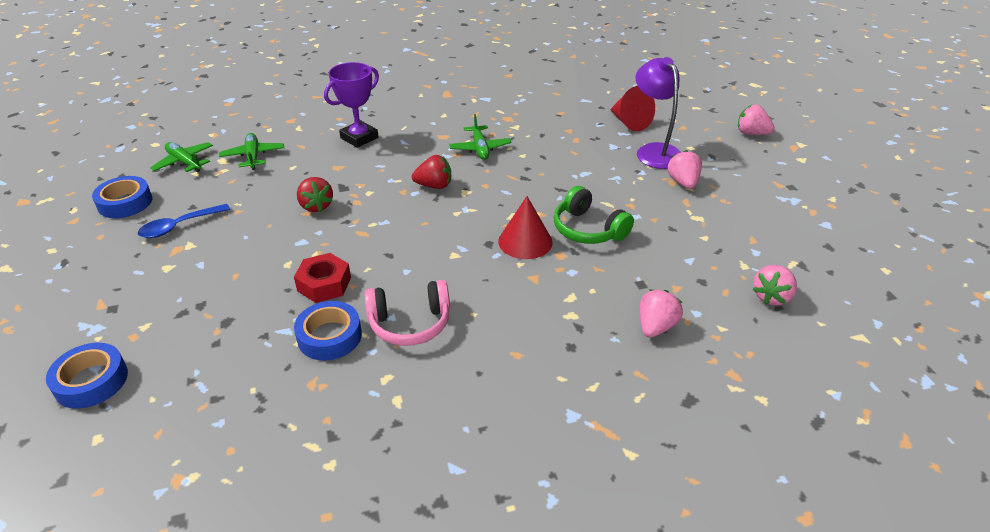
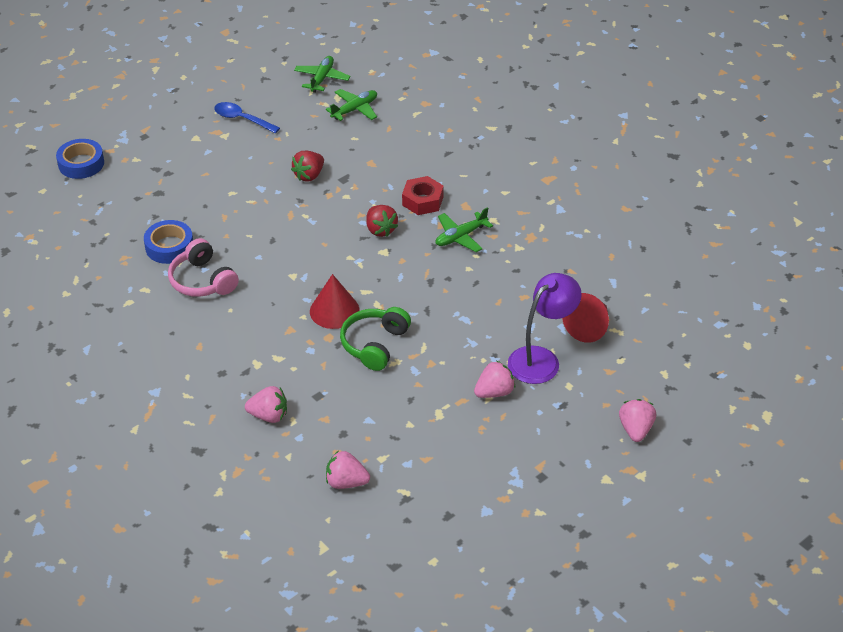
camera: 65 degrees right, 5 degrees up
(125, 203) = (253, 79): blue tape -> none
(324, 284) = (220, 221): red nut -> red nut (422, 201)
(359, 138) = (425, 156): purple trophy -> none

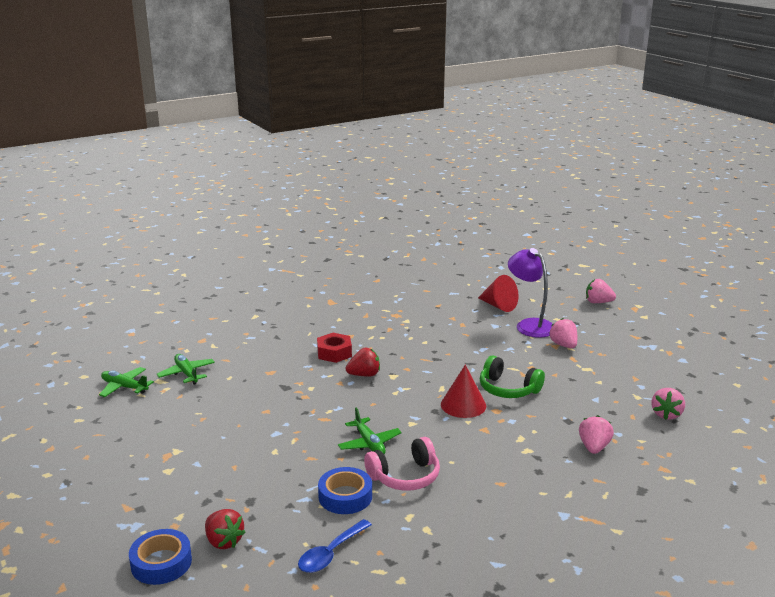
camera: 80 degrees left, 20 degrees down
(242, 119) = (156, 438): blue spoon -> blue spoon (330, 553)
(309, 175) = (271, 404): red strawberry -> red strawberry (224, 541)
(460, 237) = (386, 341): green plane -> green plane (369, 443)

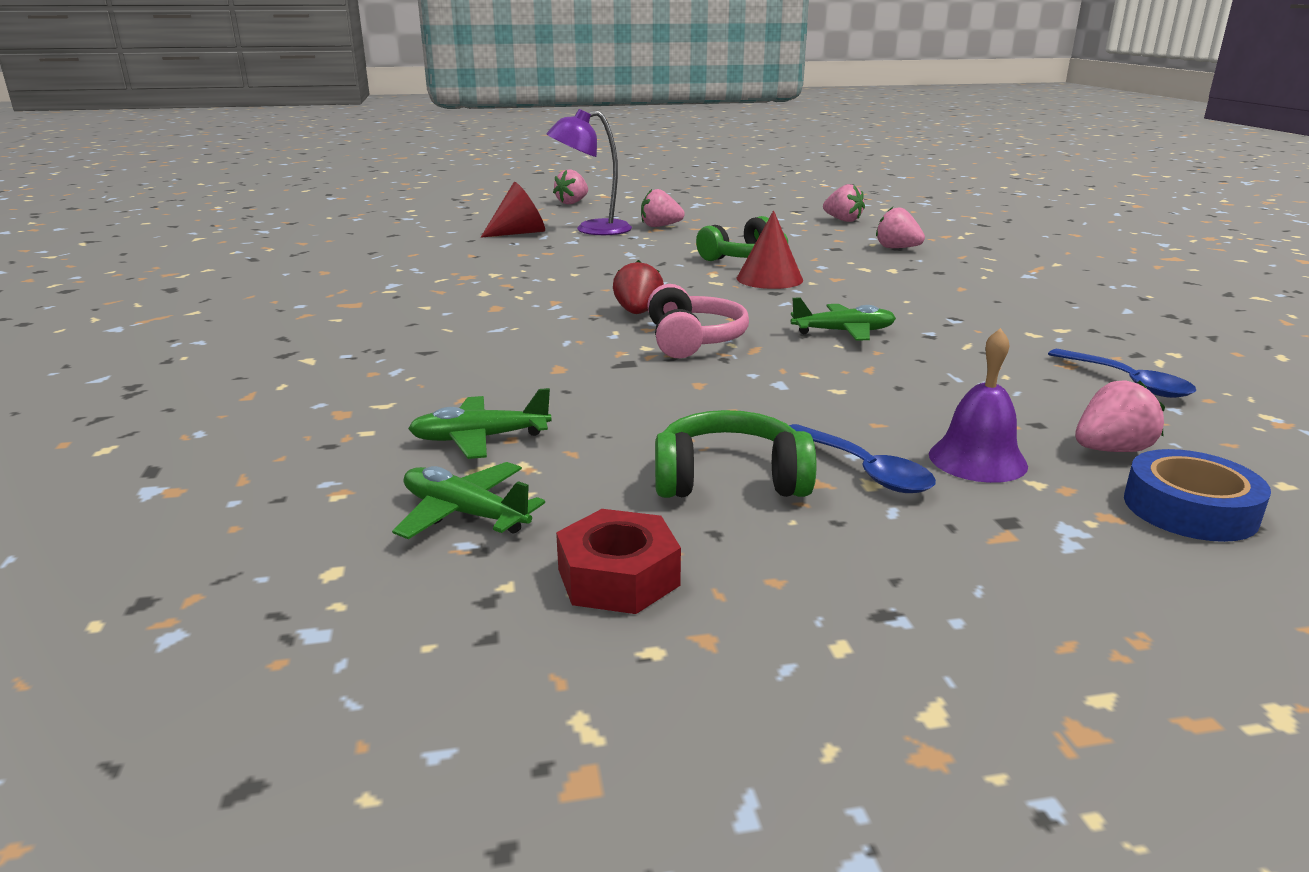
camera: 70 degrees left, 0 degrees up
(124, 387) = (464, 514): green plane -> green plane turned 75 degrees clockwise
(164, 435) = (730, 479): none -> green headphones
(180, 467) = (864, 470): none -> blue spoon
(200, 498) = (977, 459): none -> purple bell
(224, 541) = (1111, 450): red strawberry -> pink strawberry
(334, 353) = (543, 321): red nut -> red nut (618, 577)
(345, 496) = (982, 360): blue tape -> none
(405, 476) = (937, 324): pink headphones -> pink headphones (693, 340)

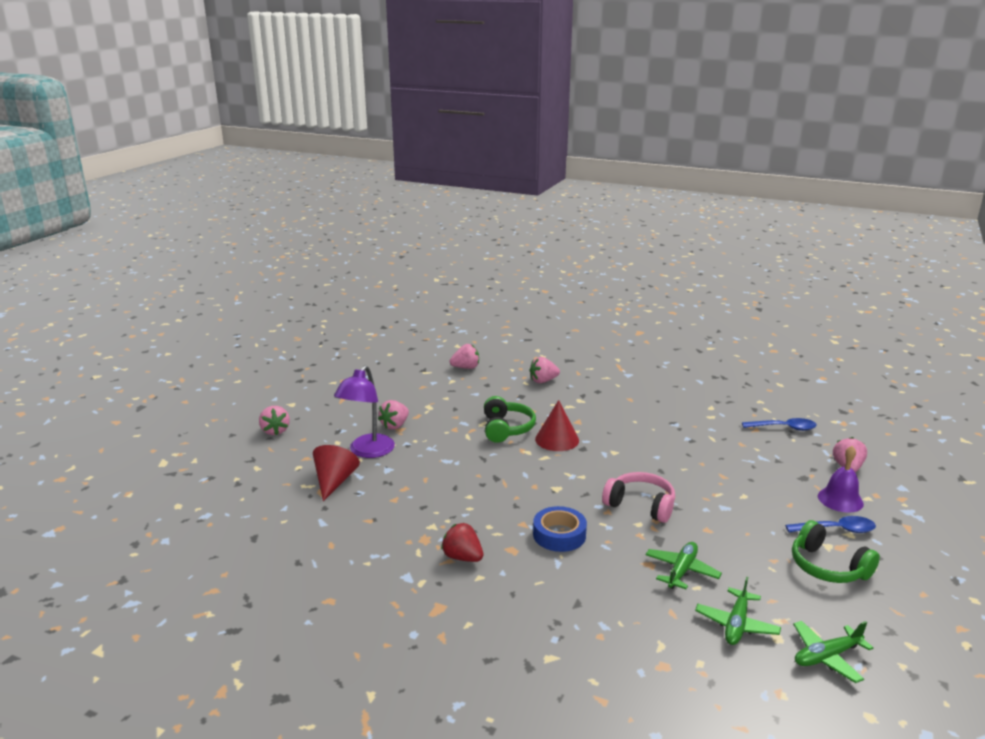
camera: 55 degrees left, 0 degrees up
(618, 577) = (906, 632): red nut -> none
(638, 313) = (576, 504): red strawberry -> red strawberry (462, 557)
(730, 479) = (827, 567): green headphones -> green headphones turned 75 degrees counterclockwise
(844, 332) = (667, 459): green plane -> green plane (681, 571)
(1189, 509) = (903, 480): blue tape -> blue tape (559, 535)

